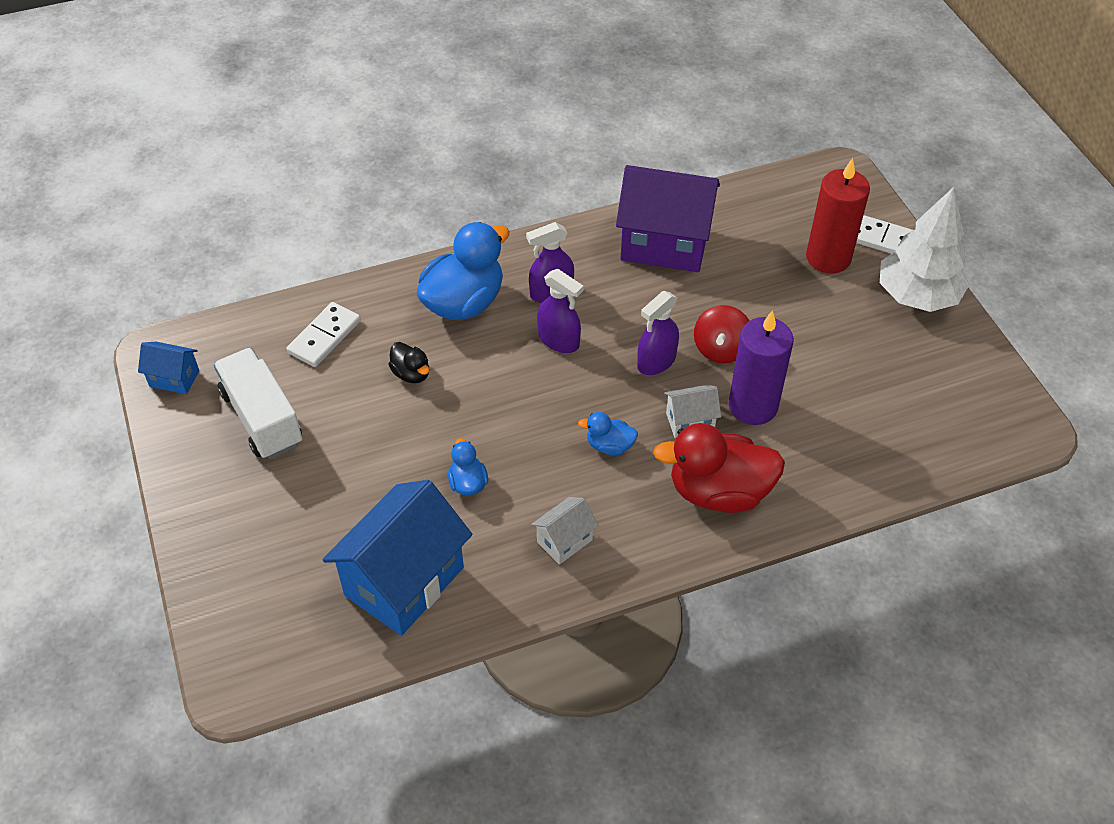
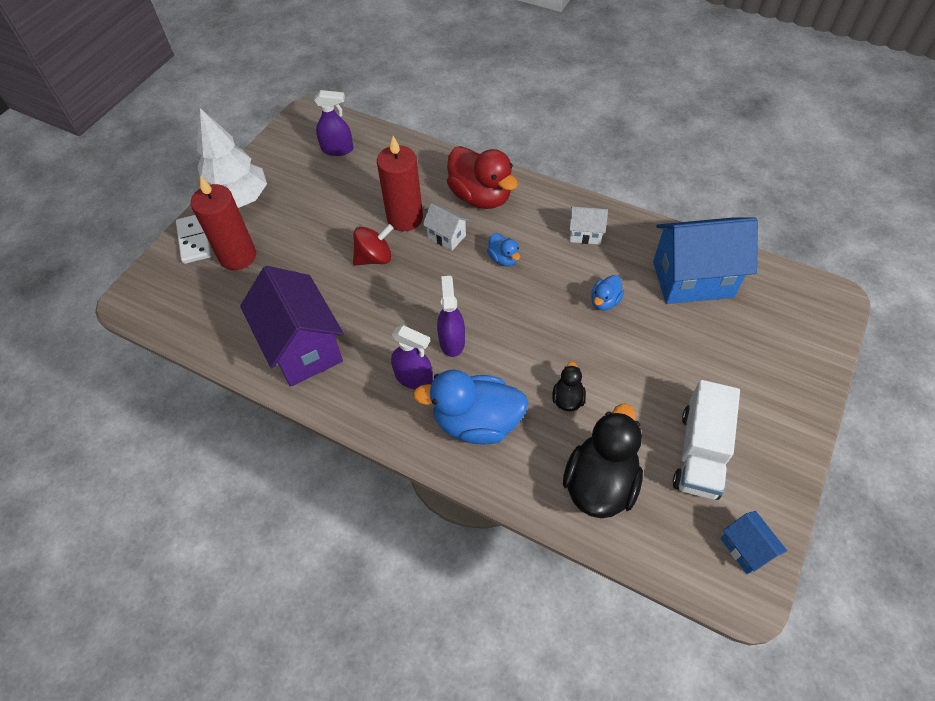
camera: 130 degrees left, 5 degrees up
(324, 337) = (600, 483): white domino -> black duck
(656, 361) = (416, 281): purple spray bottle -> purple spray bottle (337, 149)
(753, 406) = (405, 218): purple candle -> red candle

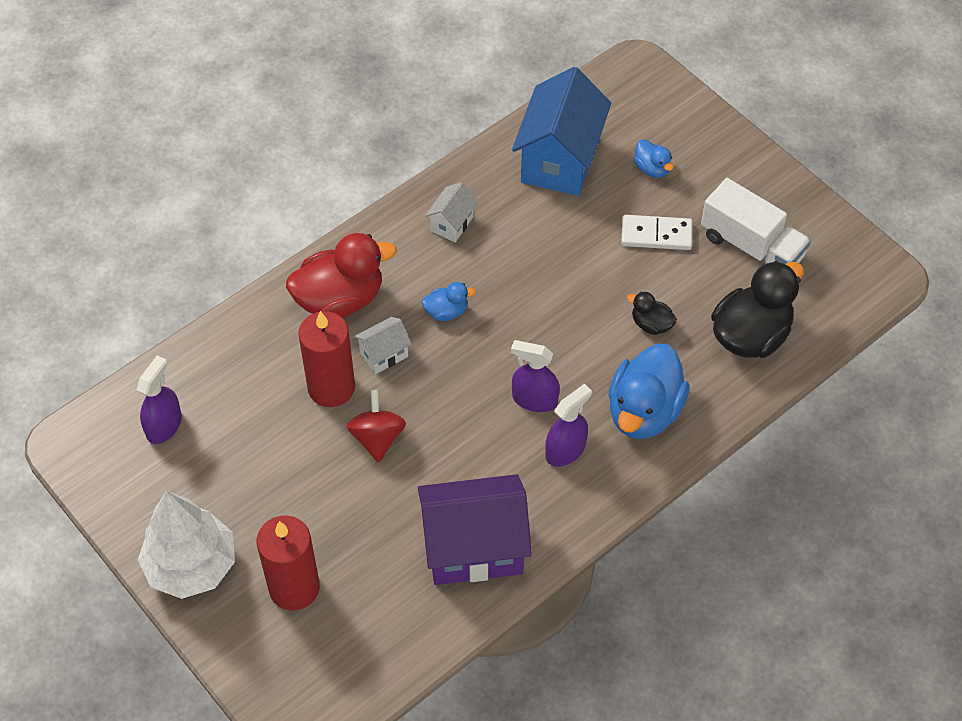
camera: 70 degrees left, 0 degrees up
(194, 240) = (237, 634): white domino -> white domino (656, 235)
(600, 483) = (750, 335): black duck -> black duck turned 90 degrees clockwise
(604, 301) = (550, 245): blue duck -> blue duck (652, 169)
(745, 548) = (851, 257): blue house -> none

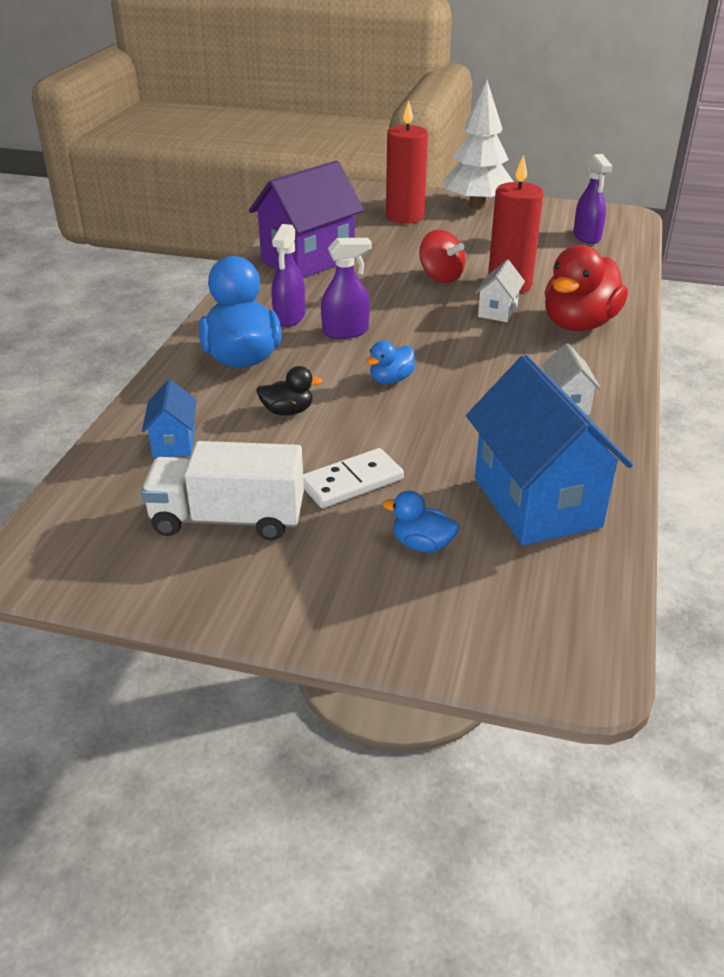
camera: 145 degrees right, 20 degrees down
(446, 311) = (485, 349): blue duck -> blue duck (391, 380)
(750, 335) = (174, 443): black duck -> blue house

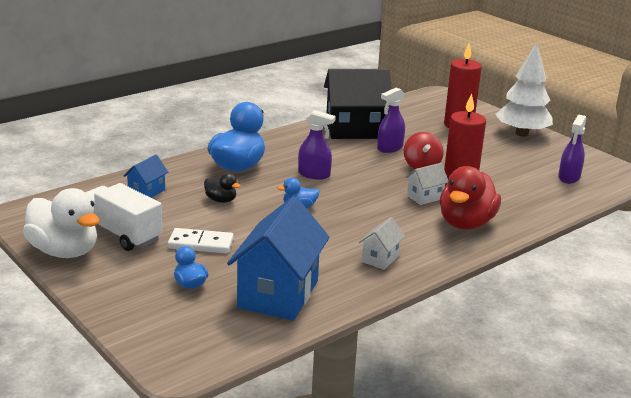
camera: 35 degrees right, 10 degrees down
(187, 587) = (64, 251): none -> white duck
(289, 317) = (295, 156): purple spray bottle -> purple spray bottle (390, 148)
(308, 260) = (355, 130): purple house -> black house
(579, 324) = (466, 223): red duck -> red duck turned 45 degrees counterclockwise

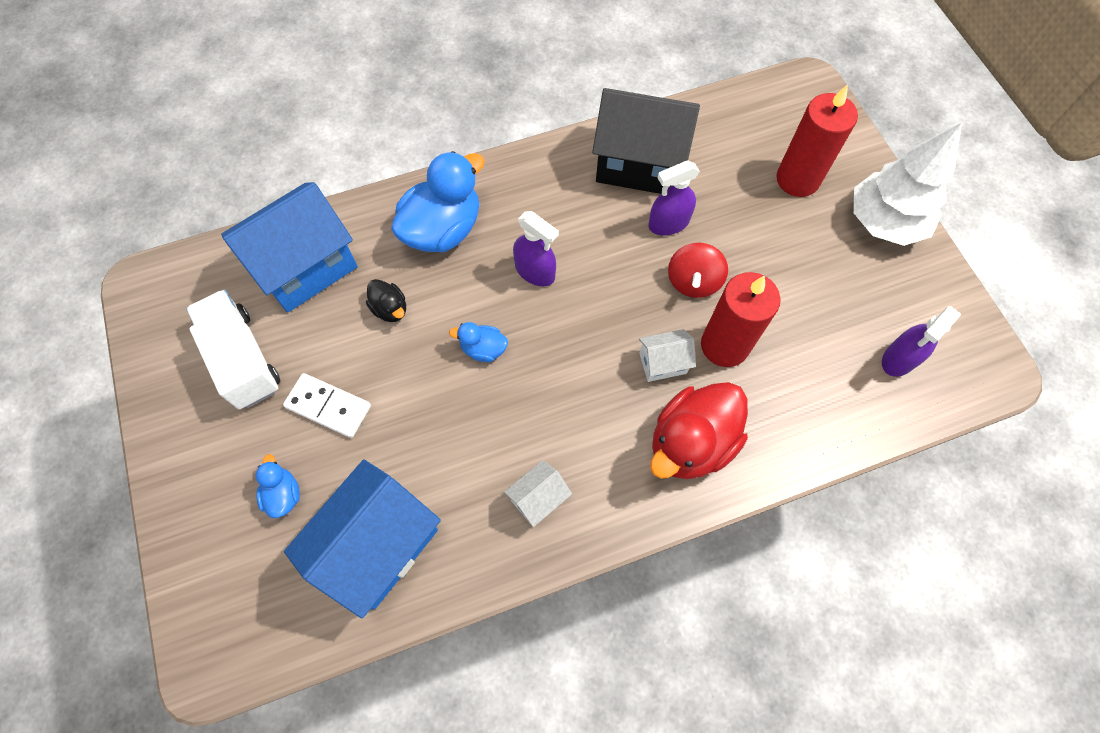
camera: 20 degrees right, 40 degrees up
(64, 251) = (166, 383): white duck -> none
(146, 192) = (306, 268): blue house -> blue house, size x2.13

